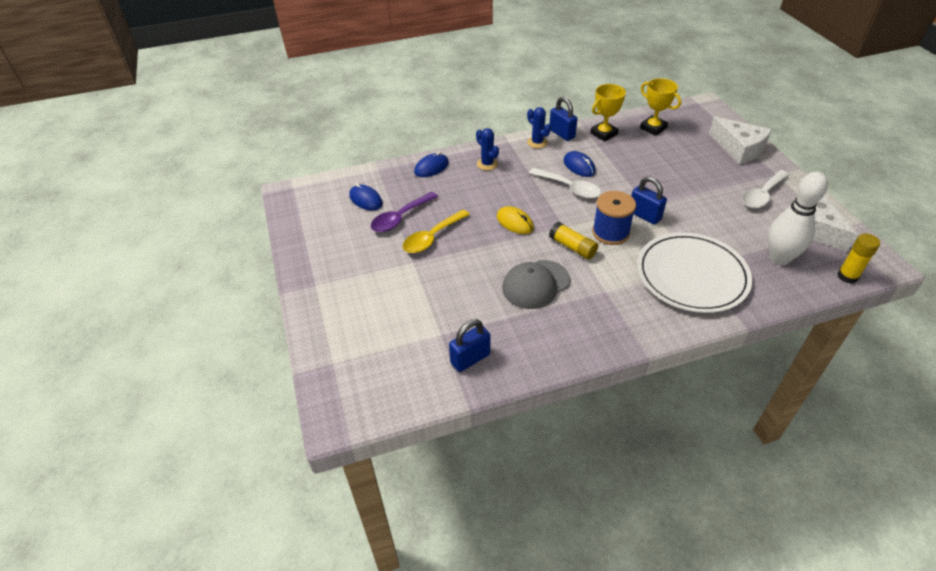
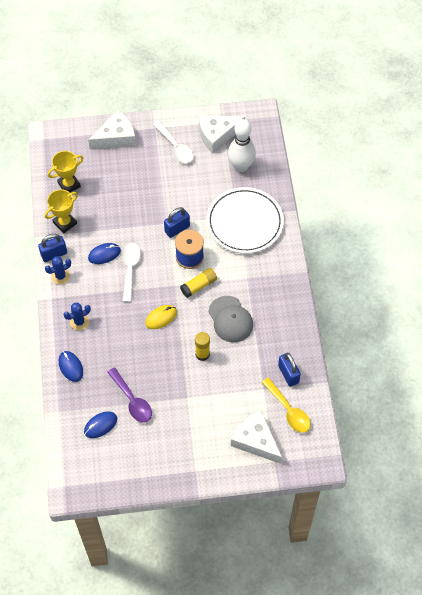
camera: 80 degrees left, 15 degrees up
(361, 337) = (255, 441): none -> white cheese
(432, 237) = (163, 380): yellow spoon -> yellow spoon (288, 410)
(569, 188) = (130, 269): white spoon -> white spoon turned 45 degrees counterclockwise
(604, 134) = (65, 223): yellow trophy -> yellow trophy turned 75 degrees clockwise
(847, 276) = (266, 137): yellow glue stick -> yellow glue stick (202, 354)

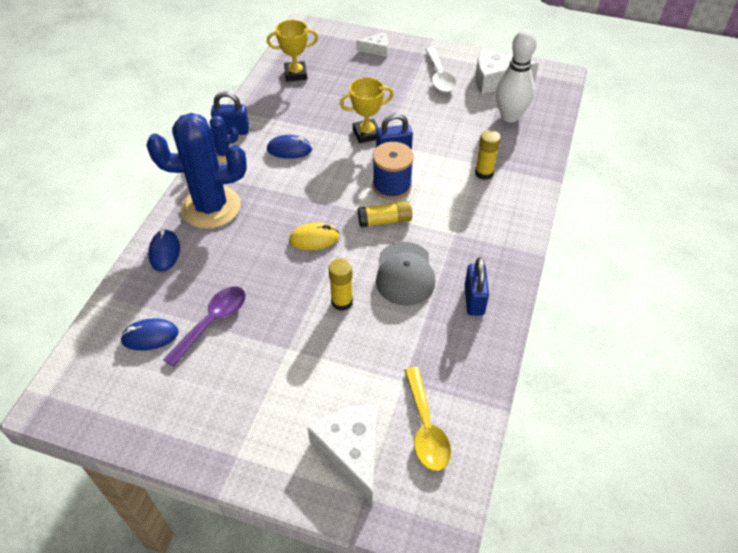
camera: 25 degrees right, 10 degrees down
(65, 223) = (266, 106): yellow trophy -> yellow trophy (366, 134)
(79, 322) = (211, 207): blue cactus -> blue cactus, size x2.26
(116, 137) = (376, 49): white cheese -> white cheese, size x0.56
(130, 269) = (310, 174): white spoon -> none
(132, 400) = (212, 322): purple spoon -> purple spoon turned 135 degrees counterclockwise
(244, 222) = (484, 173): white plate -> yellow glue stick
(288, 374) = (451, 376): blue padlock -> blue padlock (474, 300)

